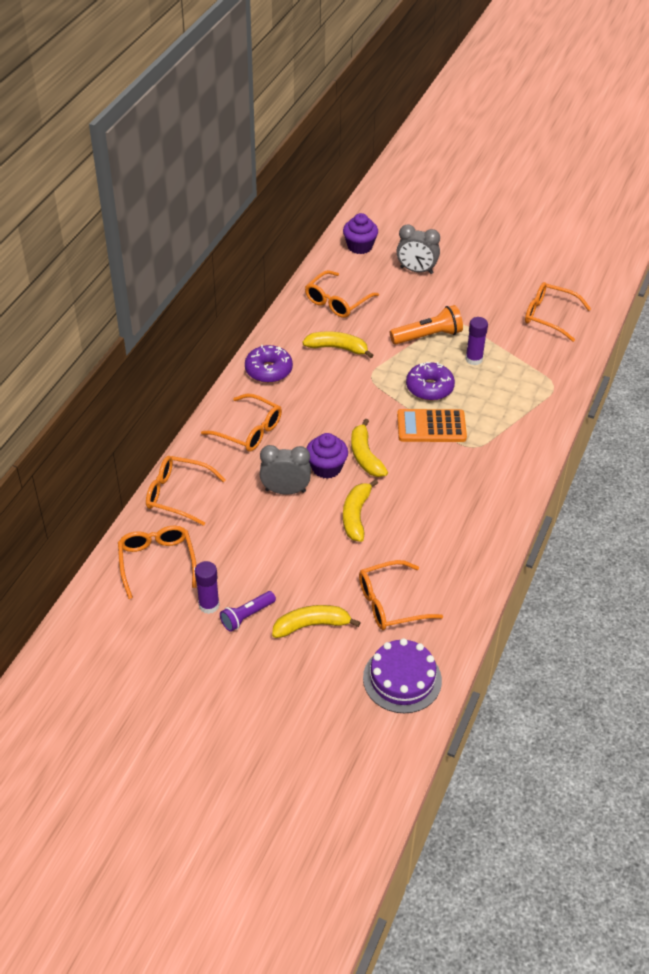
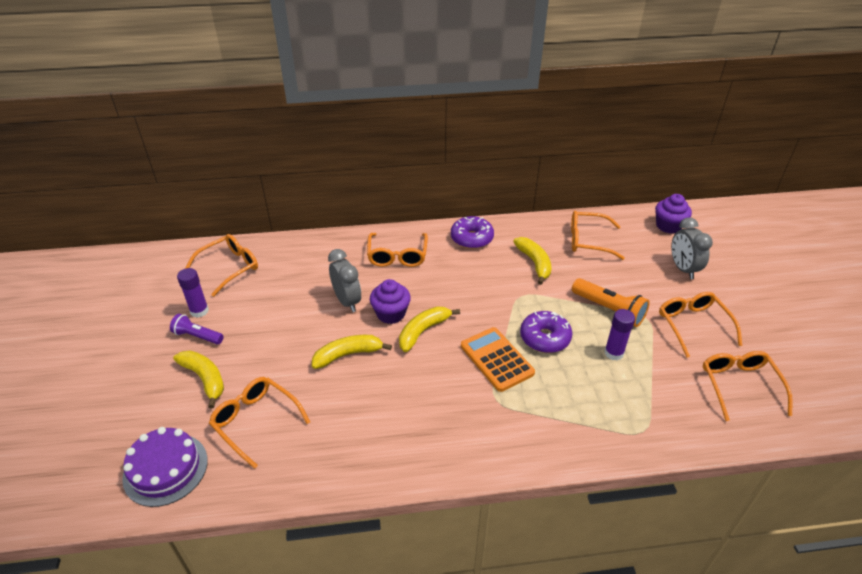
camera: 60 degrees right, 5 degrees down
(177, 495) = (303, 249): orange glasses -> orange glasses (693, 325)

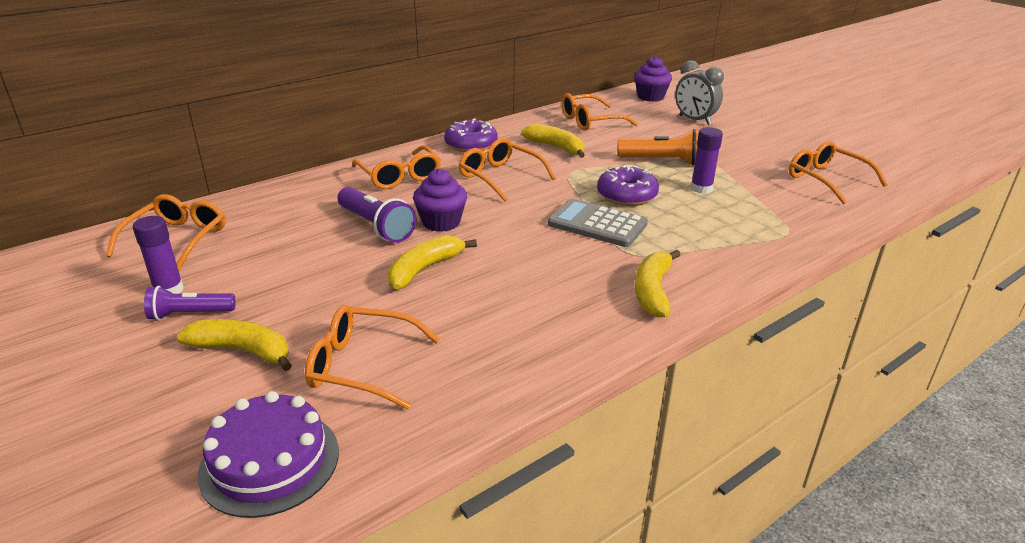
camera: 30 degrees left, 10 degrees down
(347, 301) = (376, 226): grey clock -> purple flashlight
(423, 331) = (494, 226): yellow banana -> yellow banana (653, 291)
(496, 359) = (597, 224): orange calculator -> grey calculator
(693, 325) = (745, 153): orange glasses -> orange glasses (500, 177)

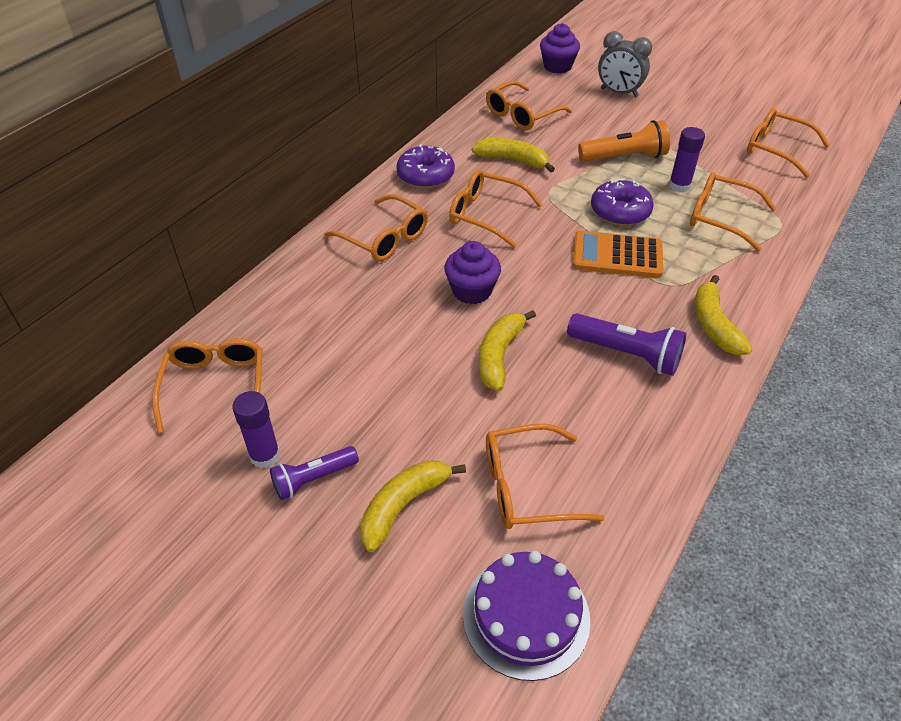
camera: 20 degrees left, 15 degrees up
(243, 351) = (403, 505): yellow banana -> yellow banana turned 45 degrees counterclockwise
(376, 226) = (412, 313): purple flashlight -> purple flashlight (626, 354)
(597, 224) = (617, 256): grey calculator -> orange calculator
(725, 217) = (720, 218): none -> orange glasses

